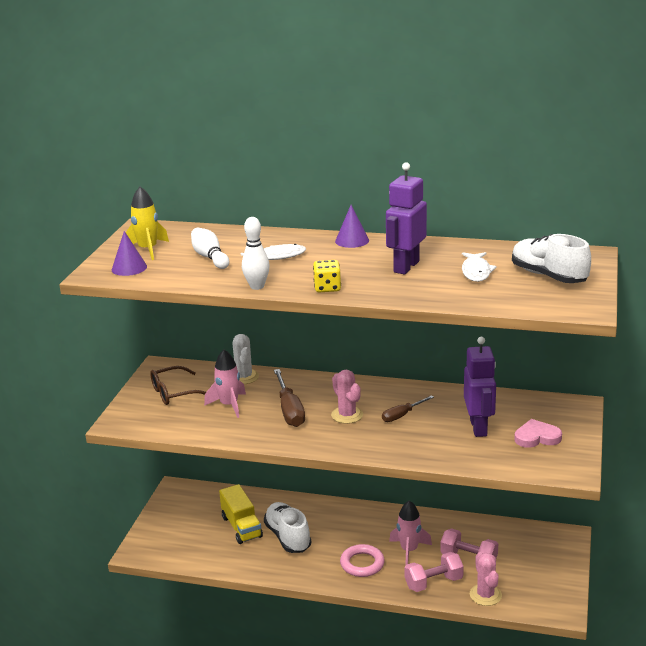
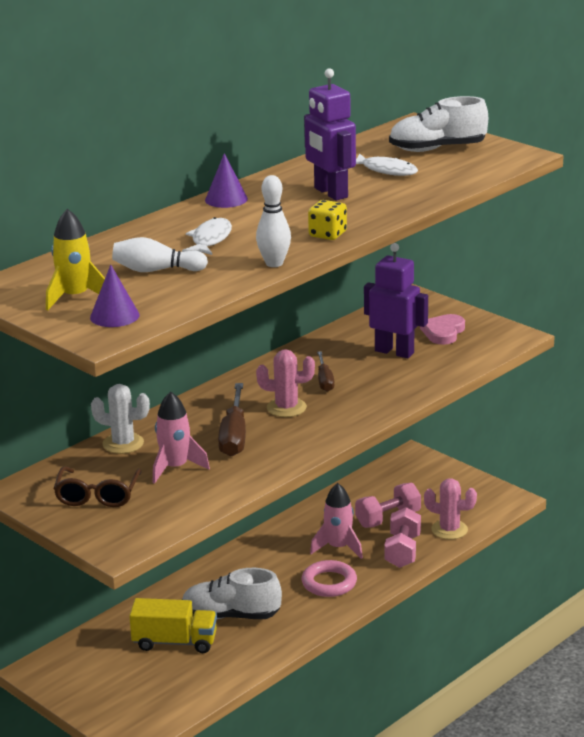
camera: 60 degrees left, 0 degrees up
(289, 410) = (234, 436): brown screwdriver -> brown screwdriver turned 75 degrees clockwise

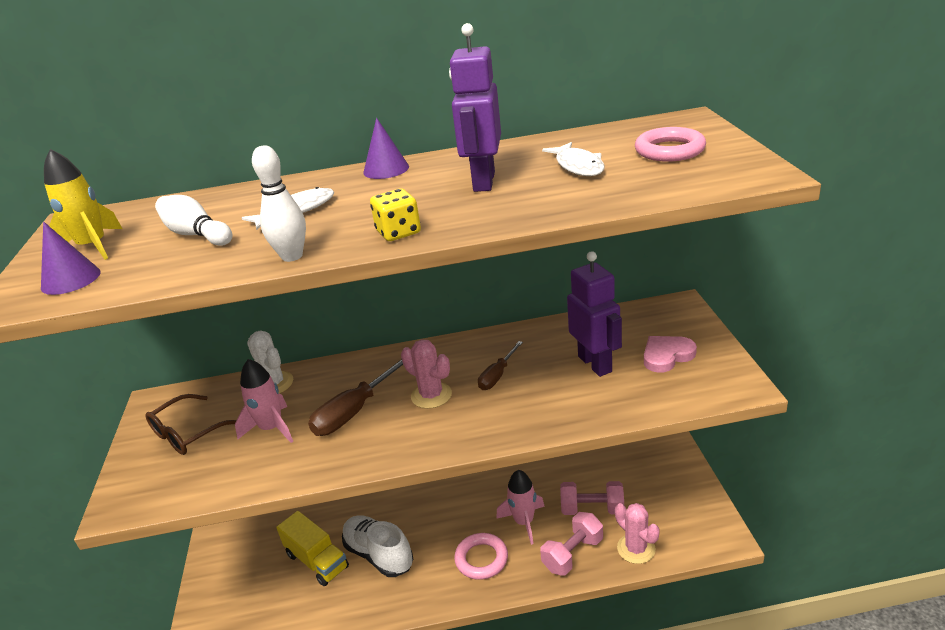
camera: 40 degrees right, 5 degrees up
(437, 149) = (669, 150): white shoe -> pink ring

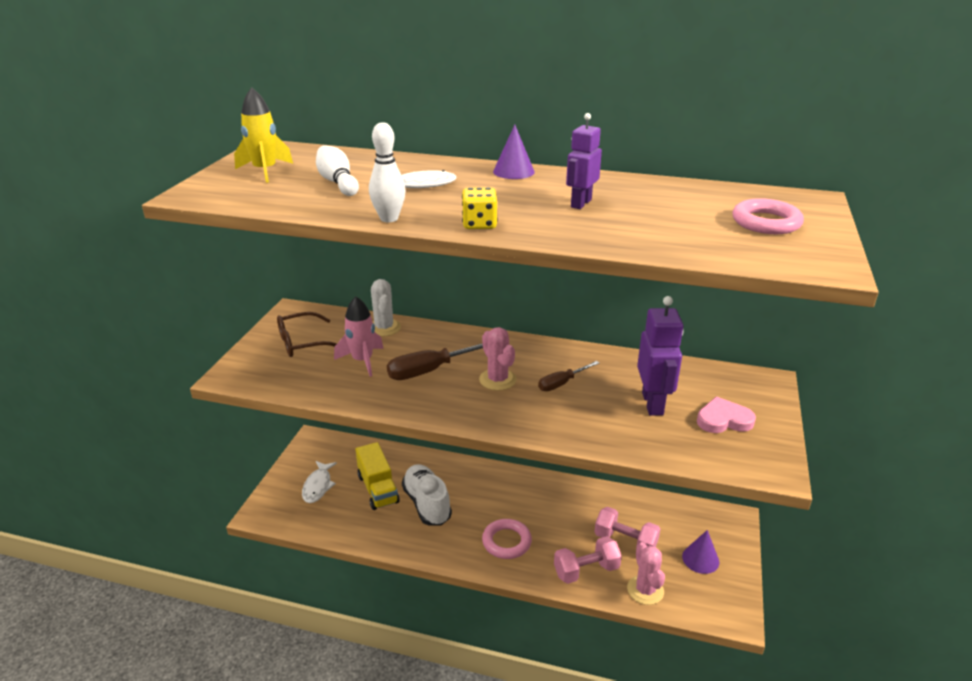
camera: 20 degrees right, 0 degrees up
(71, 279) = (235, 190): purple cone -> purple cone (700, 559)
(483, 182) = (580, 203): purple robot -> purple robot, size x0.65
(524, 522) = (559, 527): pink rocket -> none
(578, 166) = (671, 213): white fish -> white fish (318, 486)

